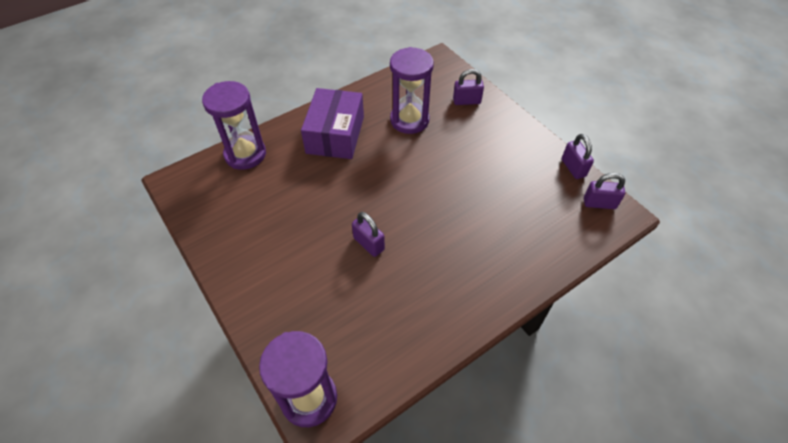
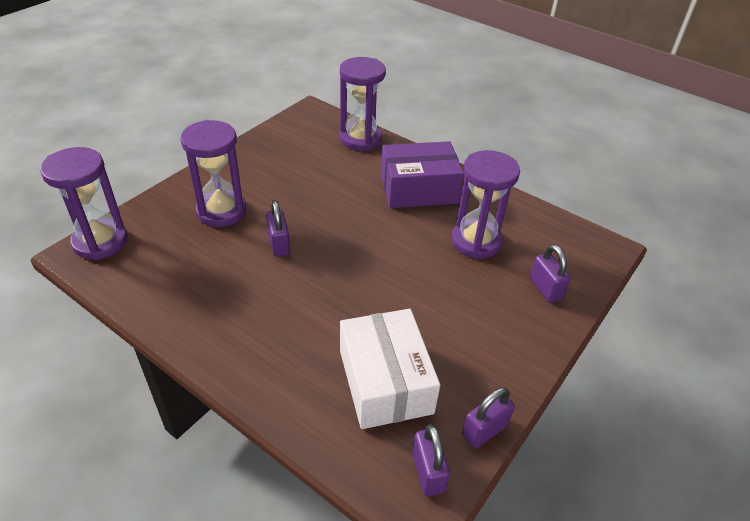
camera: 70 degrees right, 10 degrees down
(304, 282) = (221, 211): none -> purple hourglass
(369, 244) = (279, 244): purple padlock -> purple padlock turned 45 degrees counterclockwise
(528, 207) = (385, 381): none -> white box

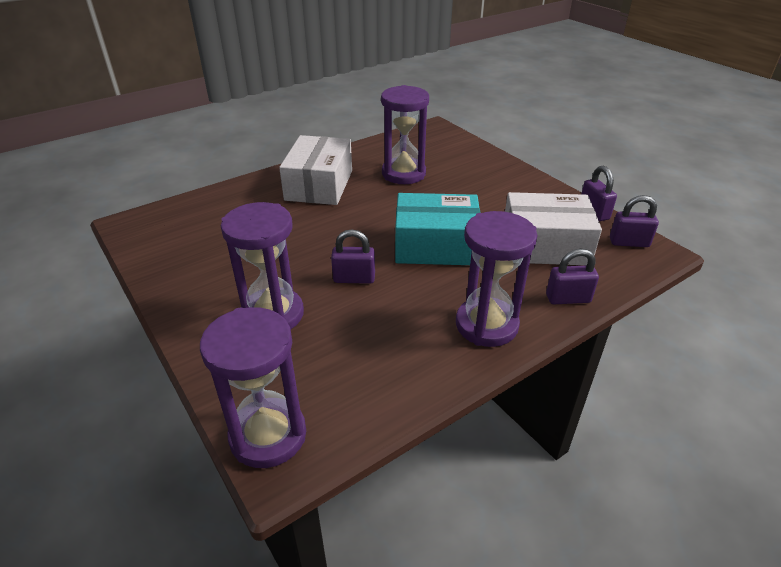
camera: 70 degrees left, 5 degrees down
(349, 289) = (435, 246): none -> turquoise box
(360, 139) = (214, 201): purple hourglass -> purple hourglass (486, 325)
(418, 189) = (319, 185): purple box -> white box
(545, 288) = (467, 159): purple padlock -> purple padlock (568, 298)

